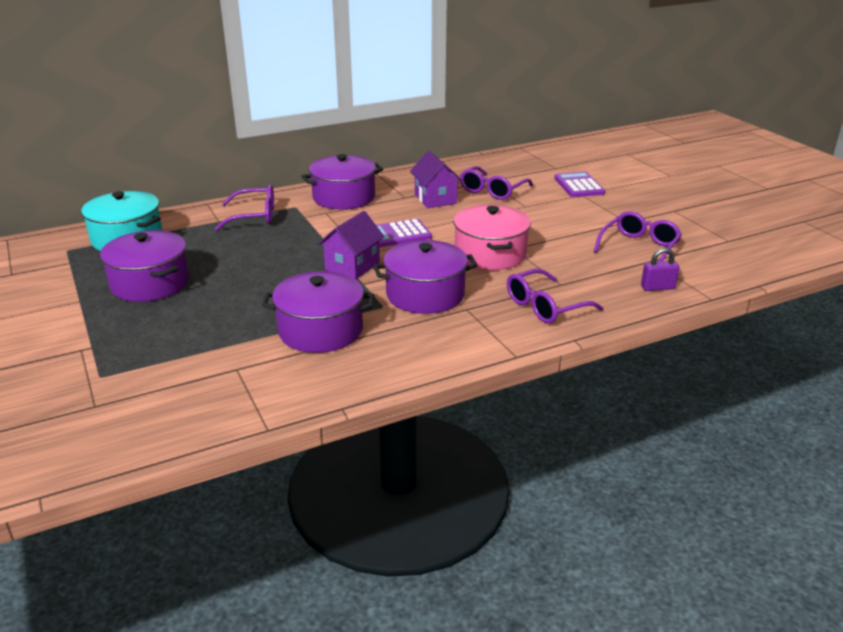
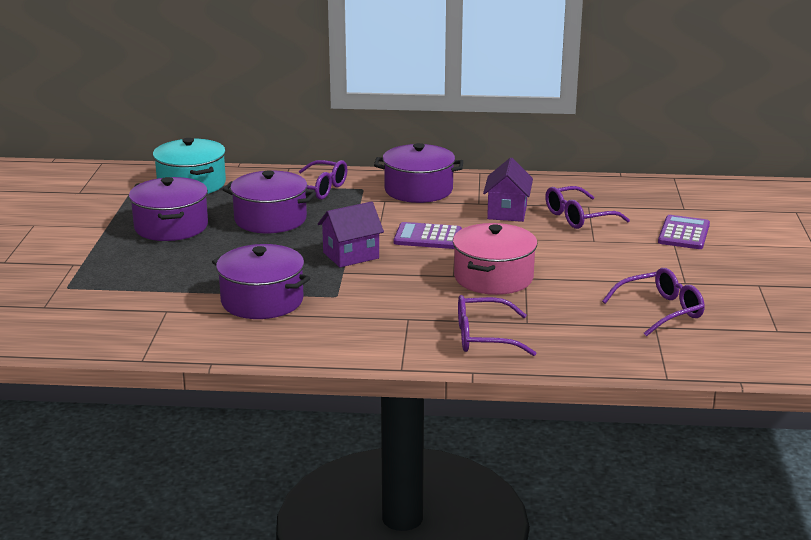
camera: 30 degrees right, 5 degrees down
(425, 294) = (386, 296): purple pot -> purple pot (270, 219)
(657, 287) = (623, 352): purple padlock -> none

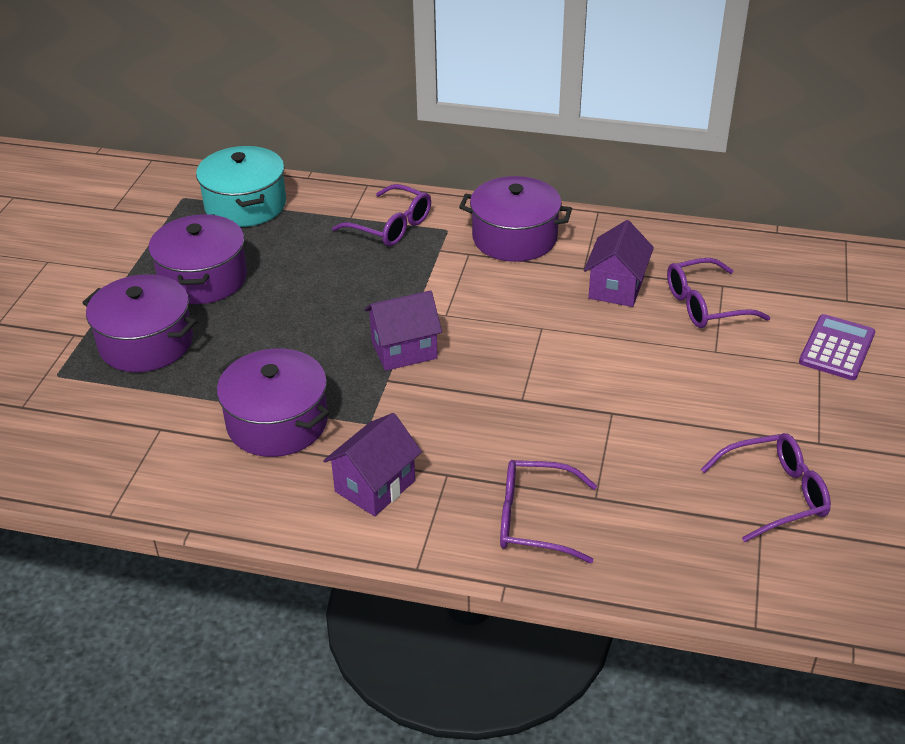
camera: 10 degrees right, 15 degrees up
(270, 219) = (323, 276): purple pot -> purple pot (146, 343)
(353, 329) = (375, 486): none -> purple house
(427, 237) = (506, 325): purple calculator -> none
(493, 277) = (571, 408): pink pot -> none

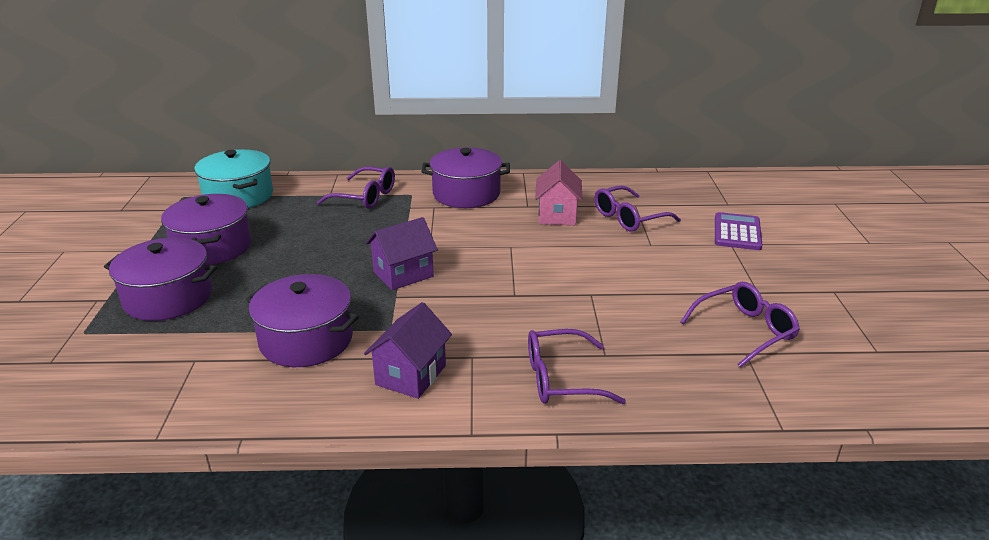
camera: 15 degrees left, 10 degrees down
(616, 287) = (557, 215): purple house -> pink house

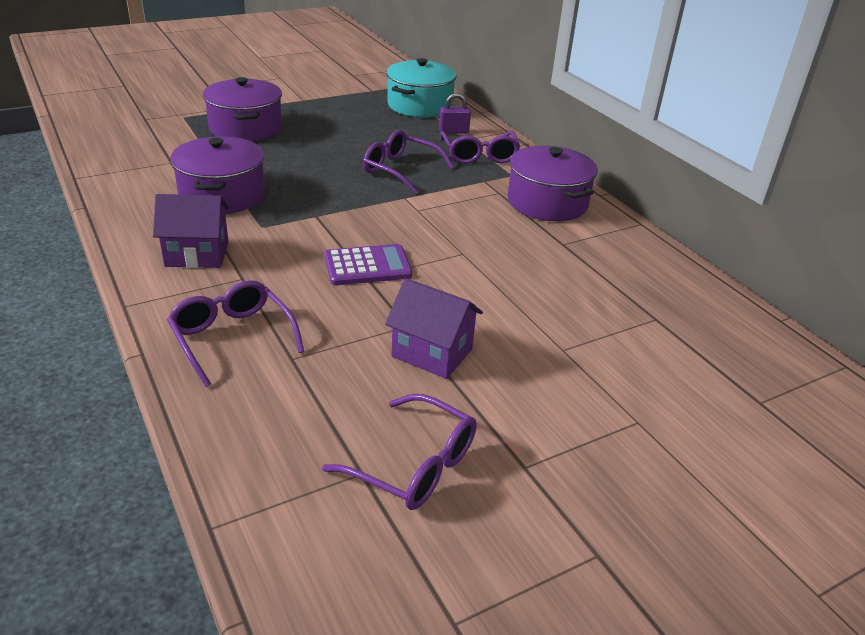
camera: 60 degrees right, 5 degrees up
(212, 247) = (329, 121): purple pot -> none
(310, 195) = (453, 131): none -> purple padlock
(403, 274) = (356, 209): purple house -> purple house (432, 353)
(557, 215) = (563, 267): pink house -> none
(628, 218) = (614, 319): purple glasses -> purple glasses (400, 170)
(737, 232) = (680, 423): purple calculator -> purple calculator (367, 266)

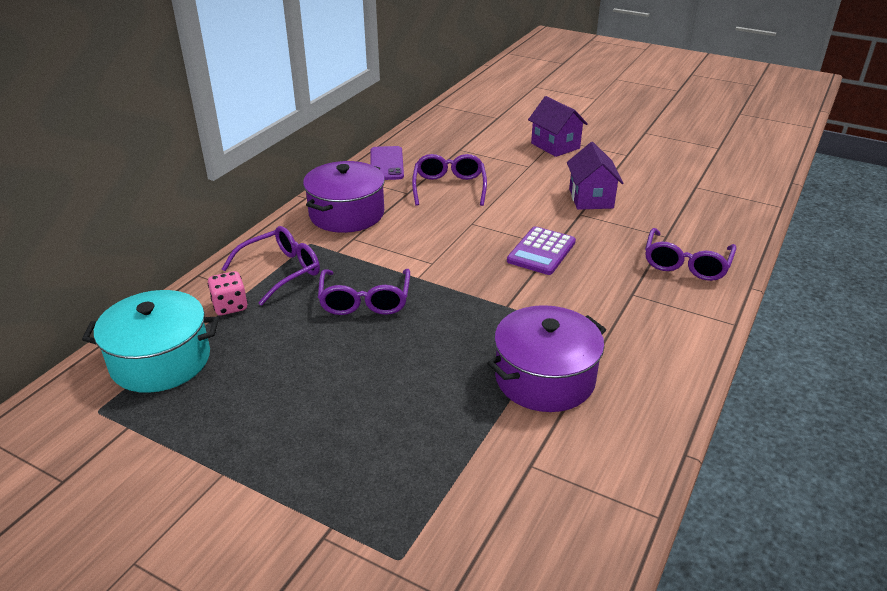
camera: 120 degrees left, 0 degrees up
(197, 254) = (640, 332): purple house -> purple house (555, 146)
(246, 128) = (375, 466): purple pot -> none
(367, 266) = (541, 251): purple calculator -> purple calculator turned 105 degrees counterclockwise
(414, 465) = (670, 177): purple glasses -> purple glasses (449, 187)
(453, 131) = (230, 306): purple padlock -> pink dice
(647, 256) = (386, 164): none -> purple phone

